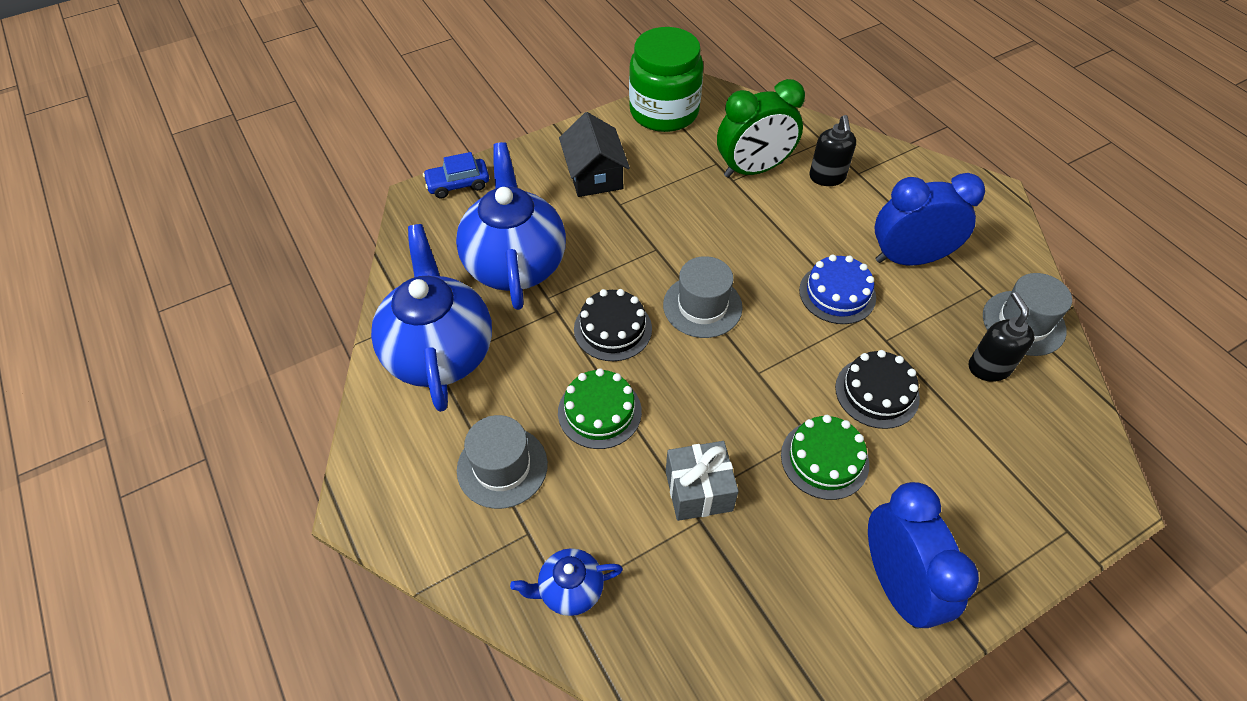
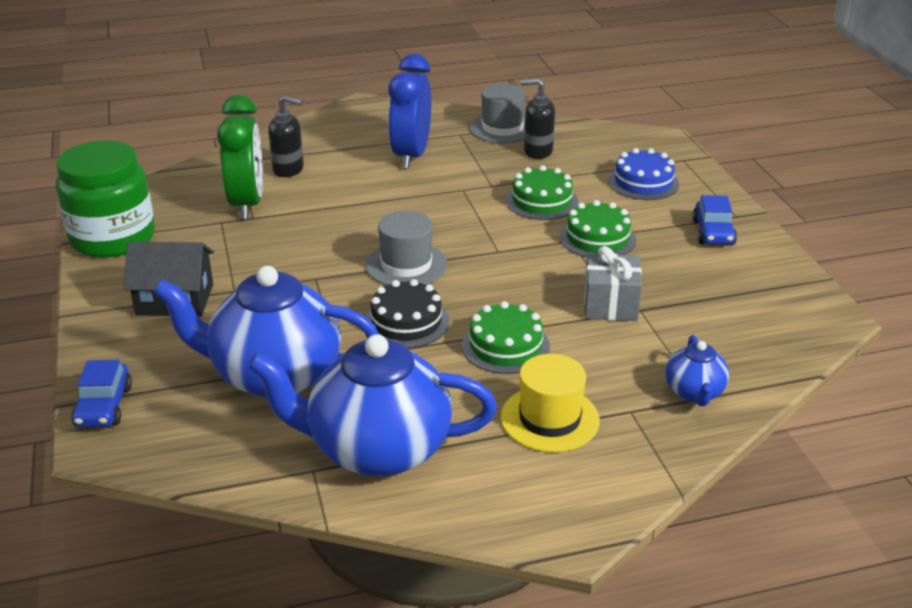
camera: 75 degrees left, 20 degrees down
(502, 467) = (550, 419): grey hat -> yellow hat
(837, 293) = (430, 195): blue cake -> blue cake (643, 182)
(877, 392) = (541, 201): black cake -> green cake
(896, 584) = (713, 232): blue clock -> blue car

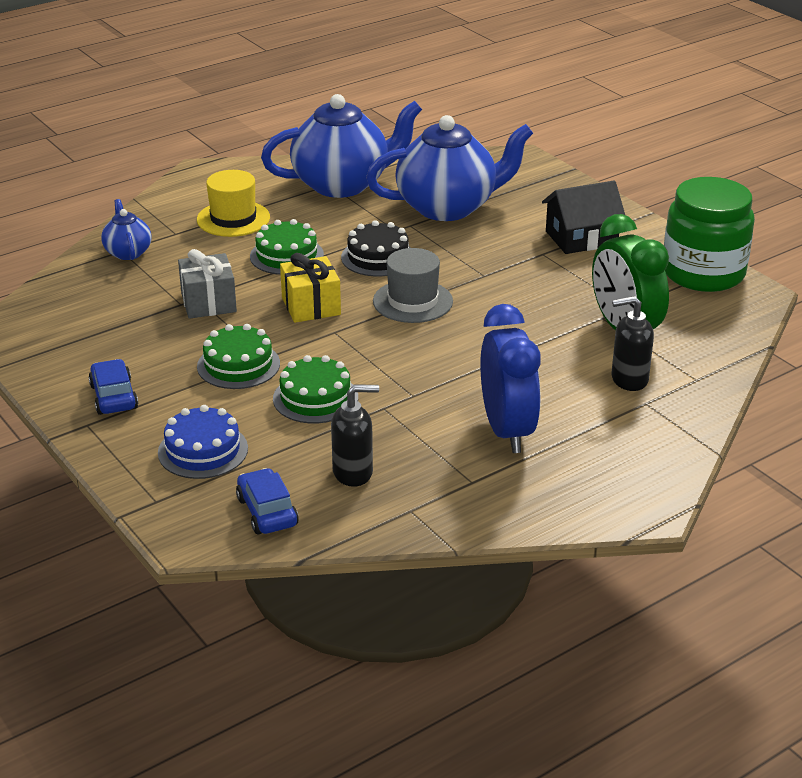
camera: 160 degrees right, 0 degrees up
(104, 406) = (544, 172): blue car -> blue car (267, 511)
(502, 128) = (421, 506): grey hat -> none
(507, 280) = (311, 306): none -> yellow gift

